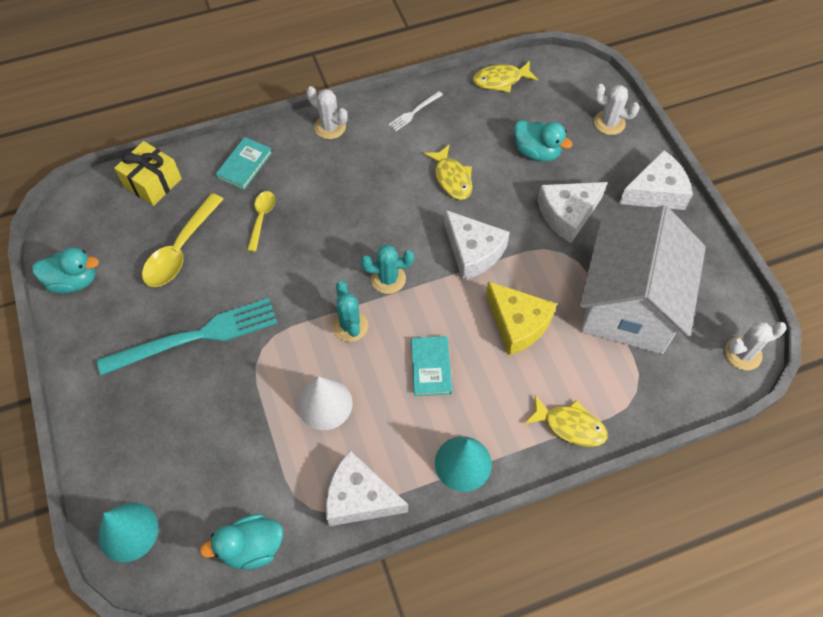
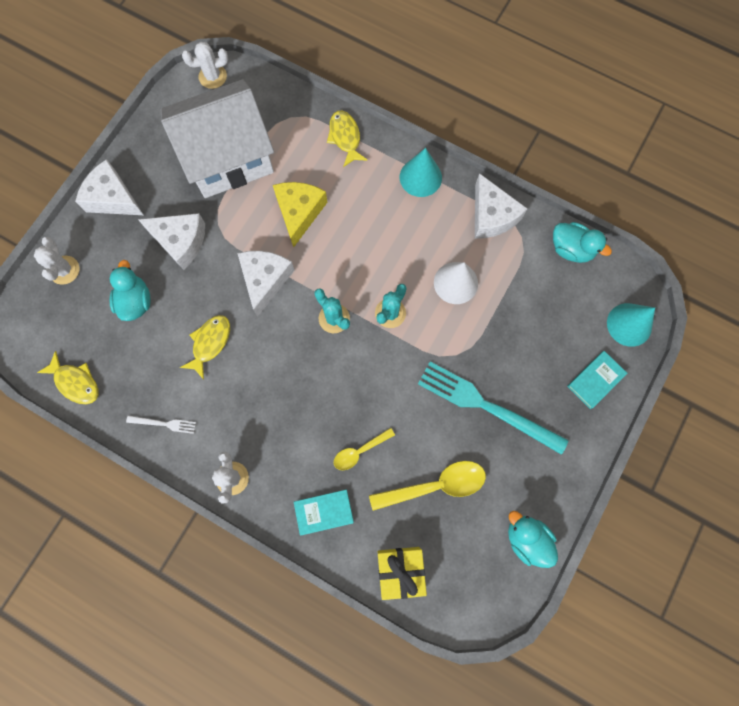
camera: 130 degrees left, 15 degrees up
(431, 367) = (375, 241): turquoise book -> turquoise book (596, 380)
(743, 353) = (212, 76): white cactus -> white cactus turned 45 degrees counterclockwise

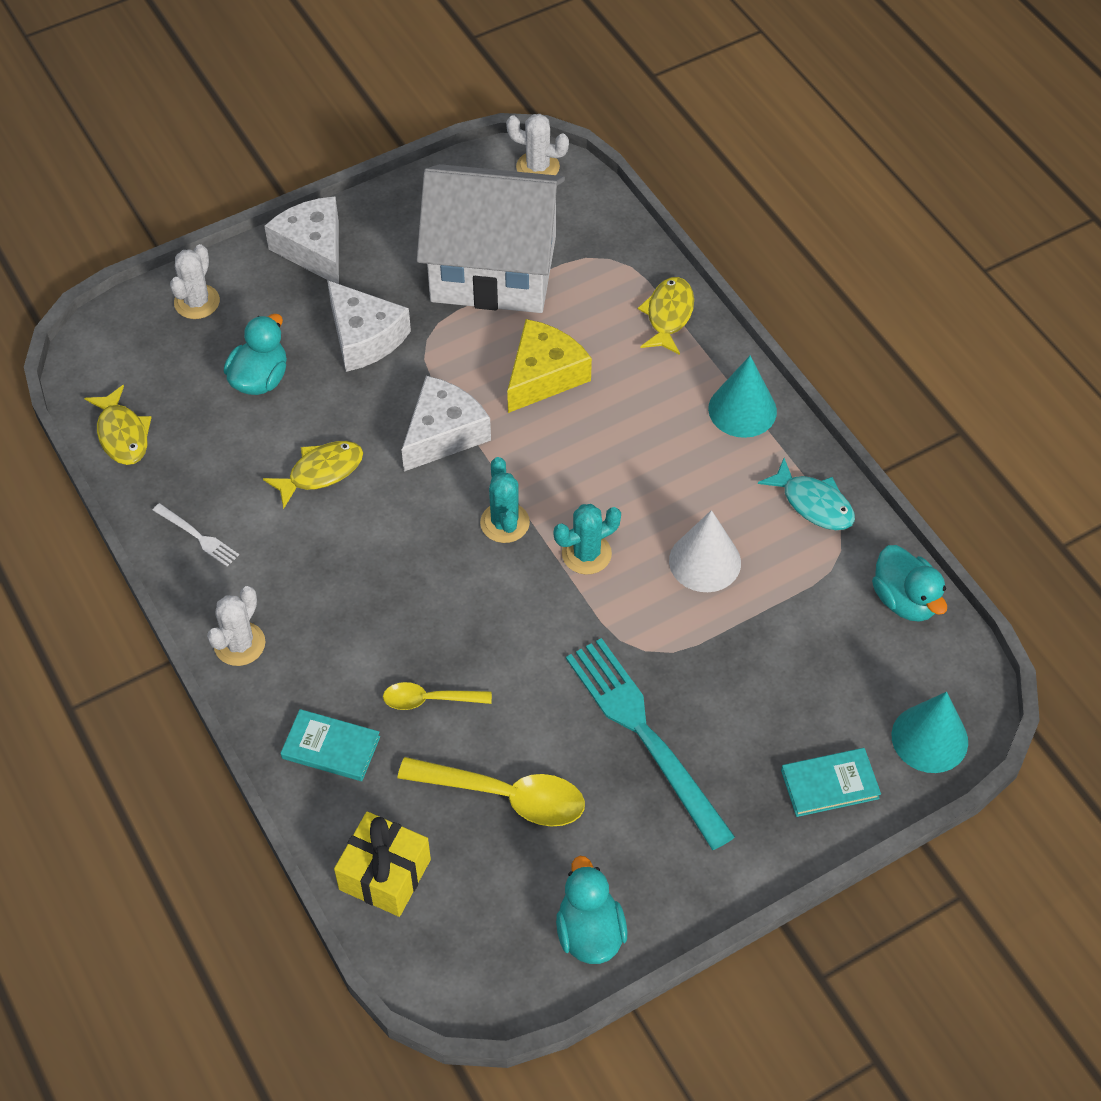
camera: 30 degrees right, 20 degrees down
(491, 216) = (813, 503): white cheese -> turquoise fish

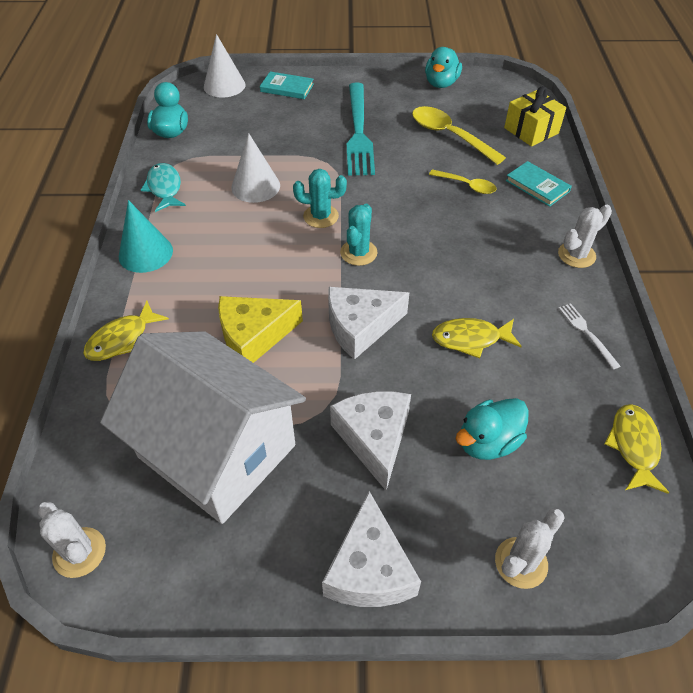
camera: 150 degrees left, 5 degrees down
(929, 738) = (224, 85): turquoise cone -> white cone

